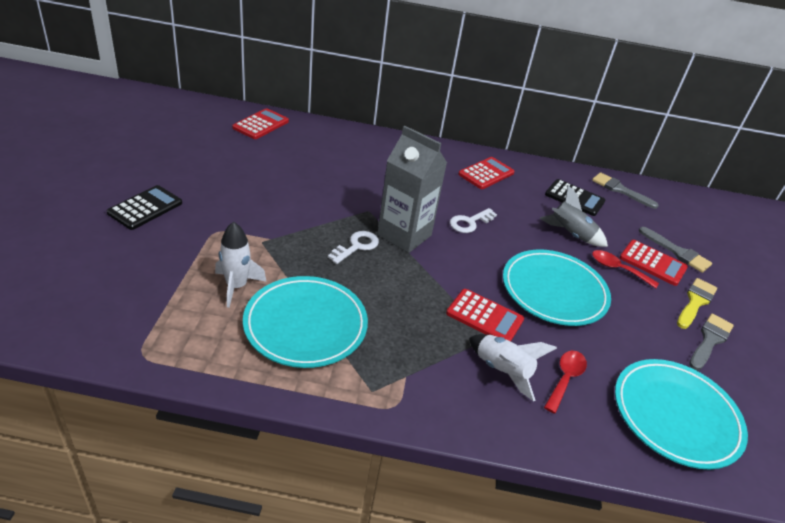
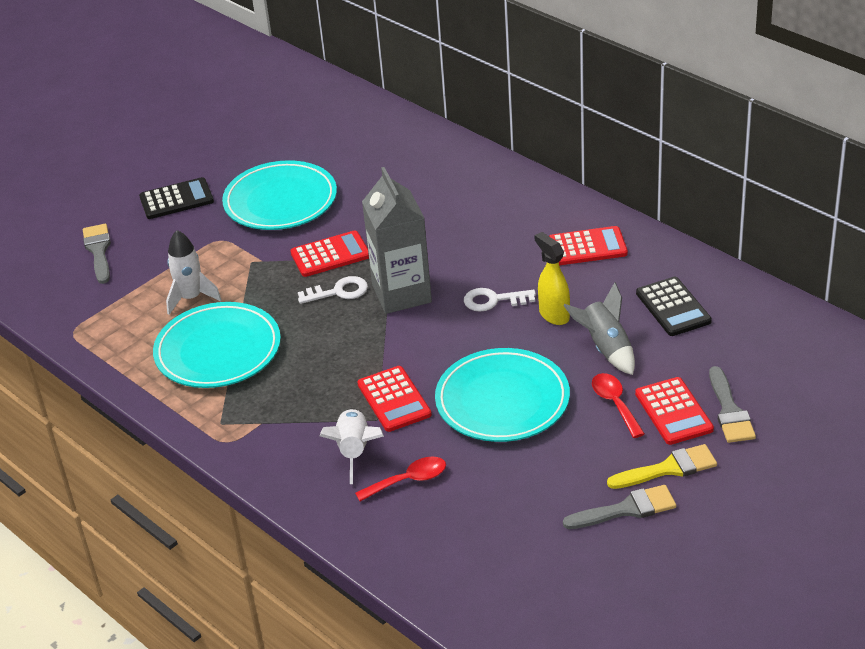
camera: 45 degrees right, 0 degrees up
(261, 124) = (373, 125): red calculator -> red calculator (330, 255)
(516, 222) = (553, 315): none -> yellow spray bottle
(620, 190) = (759, 314): grey brush -> grey brush (98, 251)
(675, 416) = (482, 553): turquoise plate -> turquoise plate (280, 201)

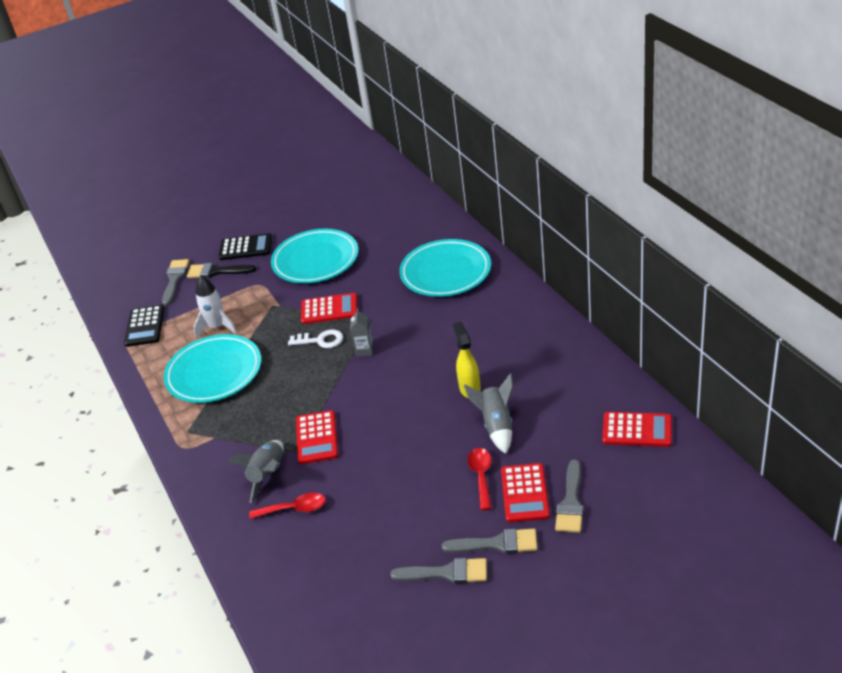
camera: 20 degrees right, 0 degrees up
(152, 233) = (216, 271): none -> black brush
(354, 451) = (268, 475): white rocket -> grey rocket
(401, 294) = (364, 350): grey carton -> grey carton, size x0.44
(493, 300) = (429, 368): white key -> none
(502, 401) = (396, 455): turquoise plate -> turquoise plate (445, 272)
(587, 247) = (523, 335): red calculator -> red calculator (637, 430)
(668, 468) = (497, 544): yellow brush -> grey brush
(673, 307) = (566, 400): black calculator -> black calculator (145, 326)

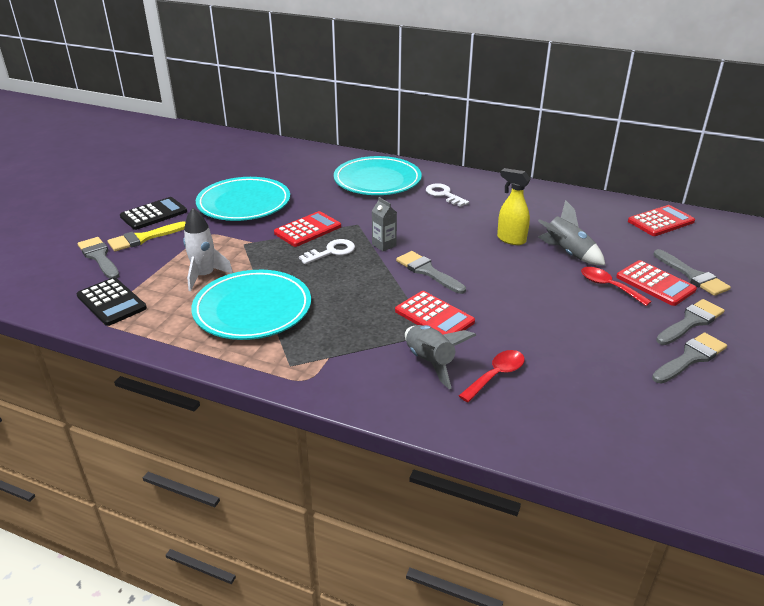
camera: 45 degrees left, 5 degrees down
(216, 271) = (144, 238): black brush -> yellow brush
(363, 393) = (427, 271): none -> grey brush
(480, 312) = (443, 194): none -> white key

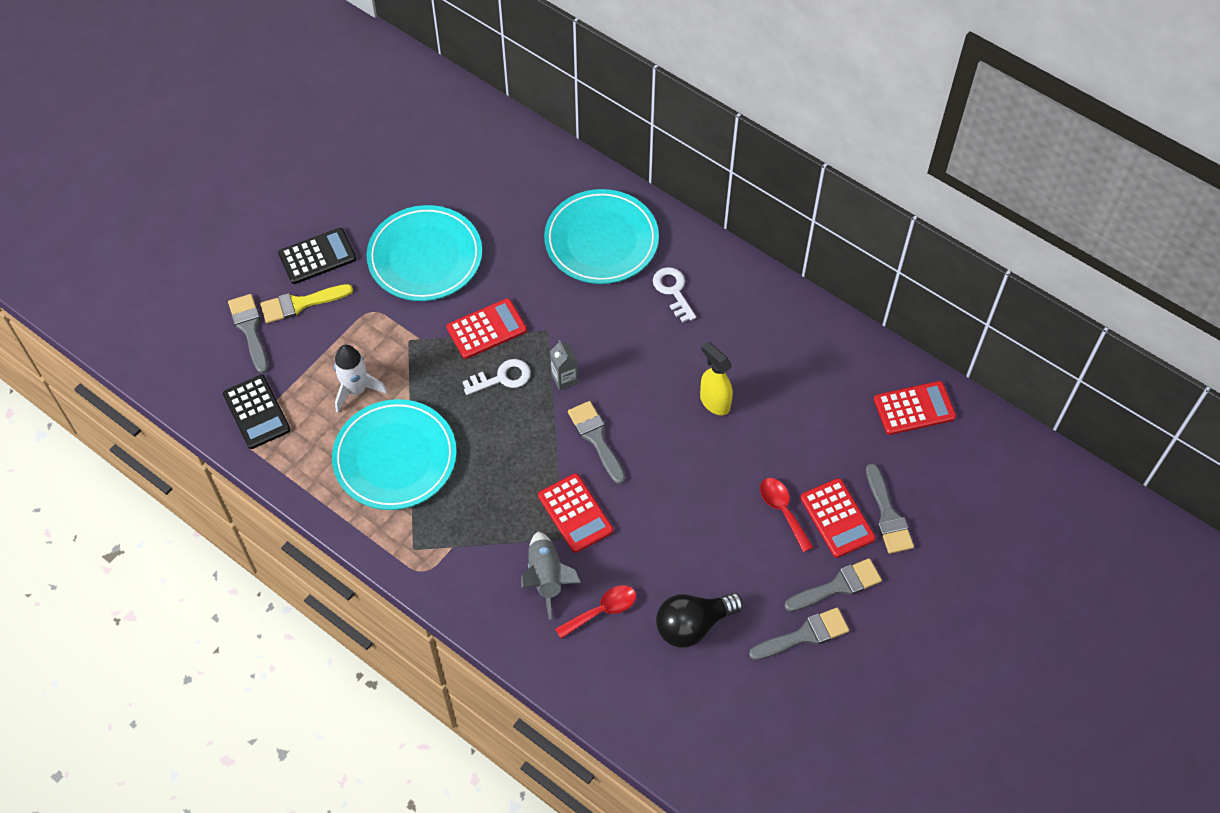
camera: 15 degrees right, 25 degrees up
(567, 253) = (768, 442): grey rocket -> none
(587, 369) = (693, 625): none -> black light bulb

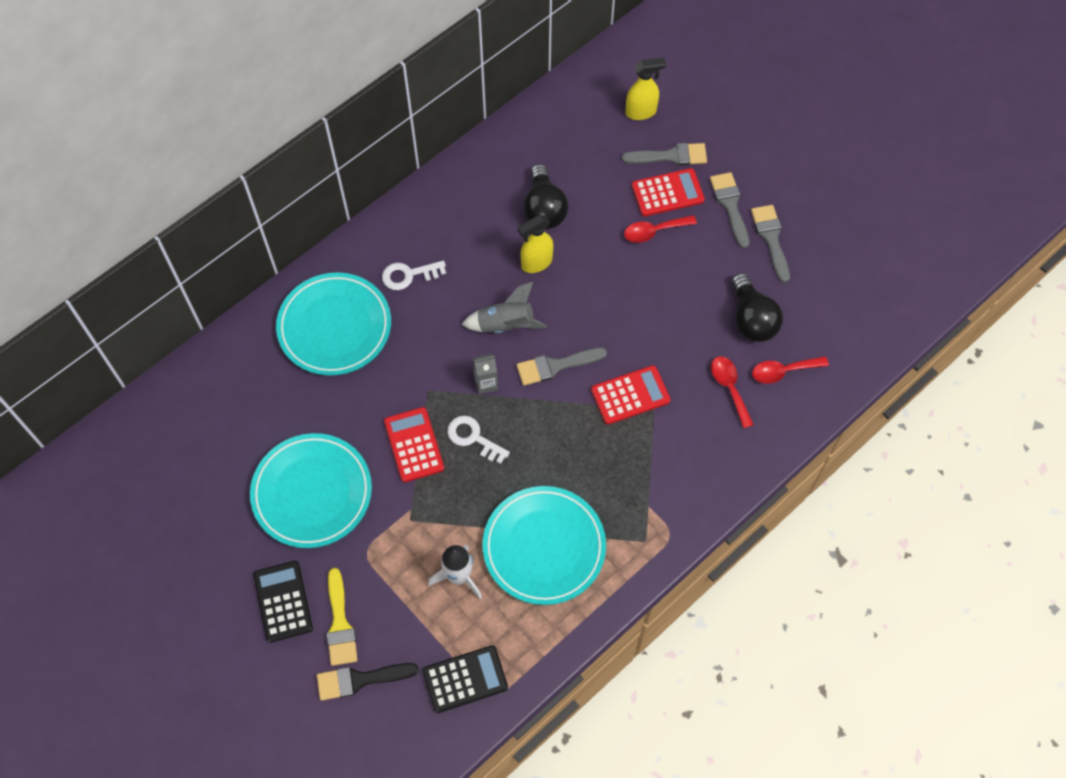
camera: 80 degrees left, 5 degrees up
(250, 329) = (360, 680): grey brush -> black brush
(502, 378) = (473, 438): white key -> white key turned 45 degrees counterclockwise
(546, 577) = (691, 428): grey rocket -> grey rocket (505, 325)
(633, 665) = (783, 371): none -> red spoon
(783, 399) = (544, 209): none -> black light bulb
(914, 408) = (572, 115): red calculator -> none
(939, 477) = (641, 112): none -> yellow spray bottle

